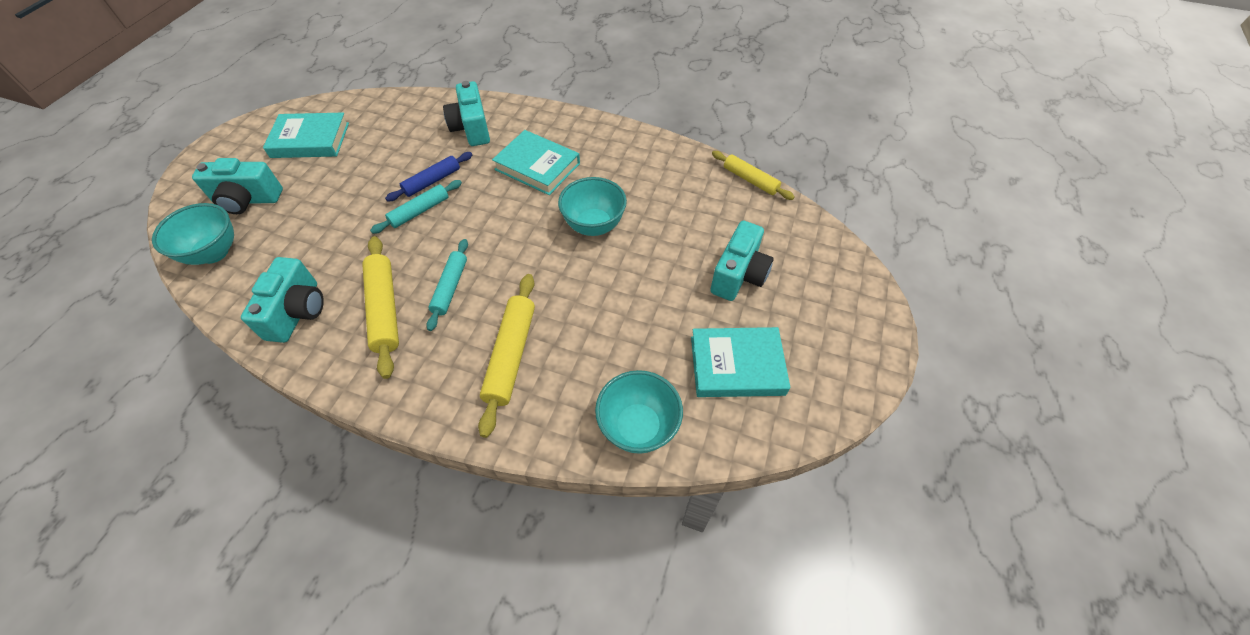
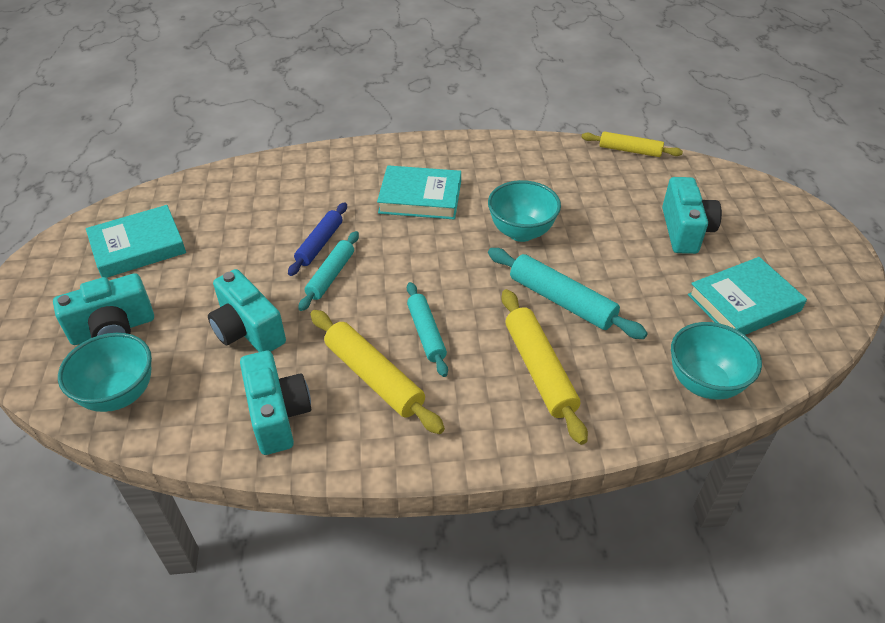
camera: 25 degrees left, 10 degrees down
(472, 128) = (319, 182): turquoise camera -> turquoise camera (248, 330)
(577, 301) = (561, 301): none -> turquoise rolling pin

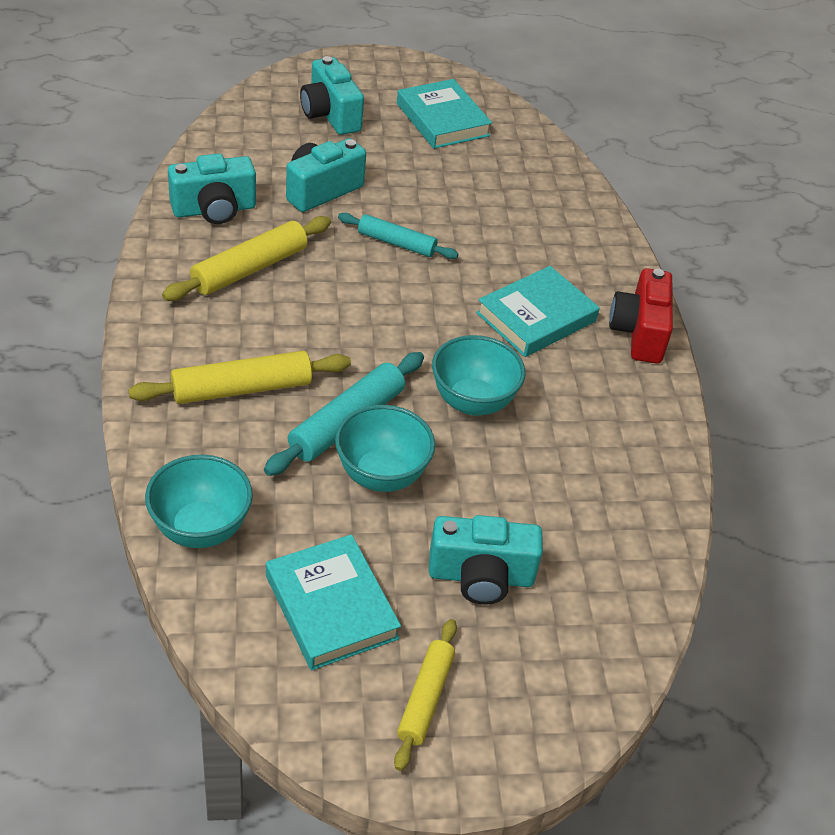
camera: 85 degrees right, 0 degrees up
(119, 395) = (252, 124): turquoise bowl -> turquoise bowl (381, 475)
(319, 244) = (448, 236): blue rolling pin -> none
(420, 197) = (536, 317): turquoise book -> turquoise book turned 45 degrees clockwise
(426, 333) = (305, 308): turquoise rolling pin -> none
(430, 150) = (639, 332): none -> red camera
(630, 150) = (673, 551): yellow rolling pin -> yellow rolling pin (425, 698)

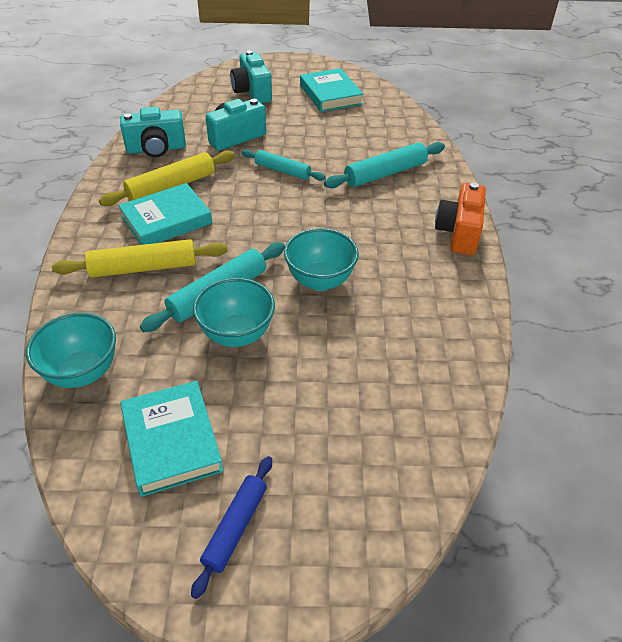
camera: 10 degrees right, 0 degrees up
(425, 698) = (235, 527): yellow rolling pin -> blue rolling pin
(481, 576) = (303, 419): turquoise camera -> none
(535, 246) = (385, 173): none -> turquoise rolling pin
(536, 317) = (379, 221): turquoise book -> turquoise book (166, 220)
(639, 332) = (459, 233): red camera -> orange camera

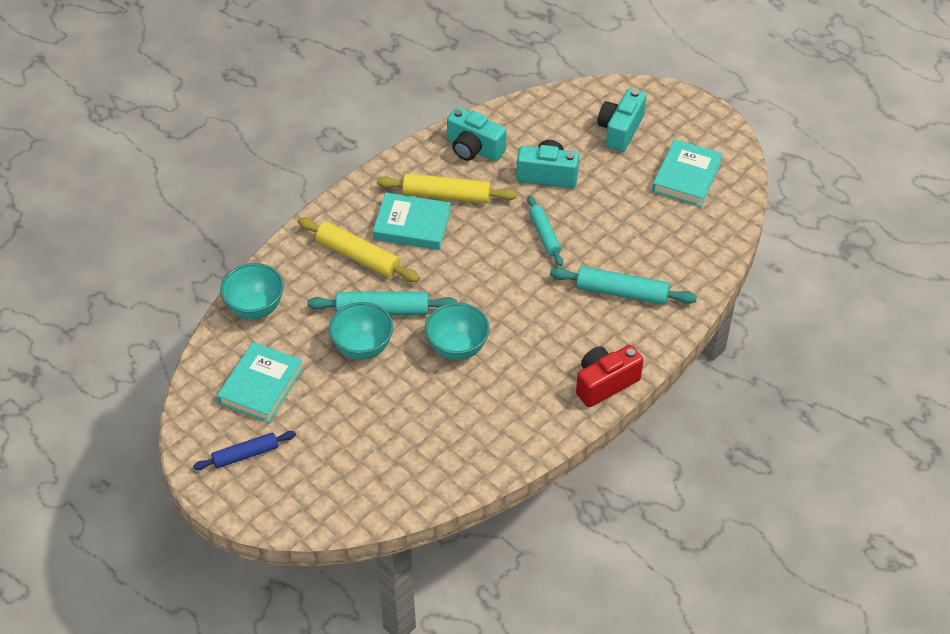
camera: 45 degrees right, 5 degrees up
(459, 233) = (605, 383): orange camera -> red camera

